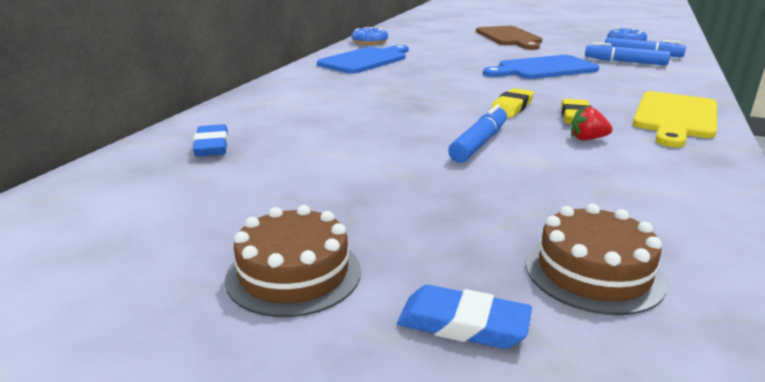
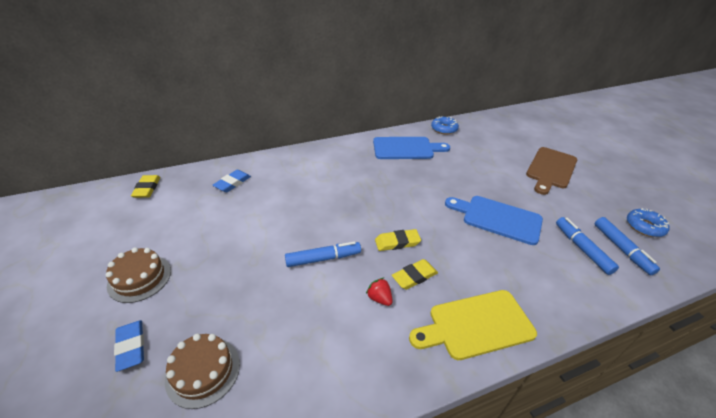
camera: 45 degrees right, 15 degrees up
(53, 207) = (147, 188): none -> yellow eraser

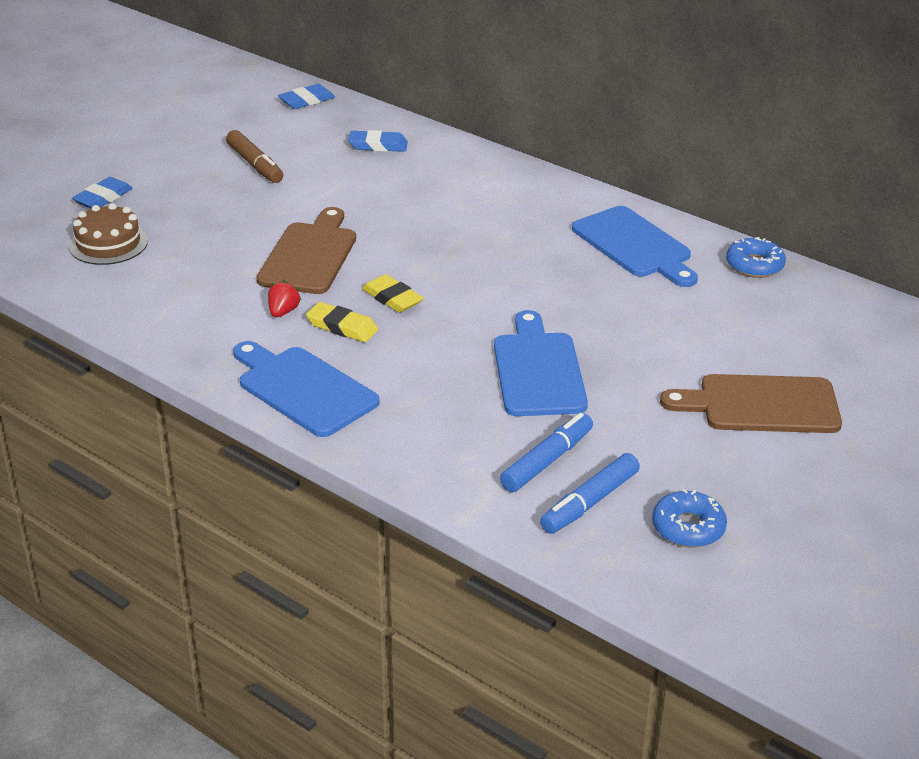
camera: 60 degrees right, 5 degrees down
(139, 278) = (178, 163): brown cake -> none
(147, 188) = (306, 101): yellow eraser -> blue eraser
(191, 240) = (255, 165): none -> brown marker
(323, 258) = (309, 255): blue marker -> brown cutting board
(476, 325) = (303, 389): yellow cutting board -> blue cutting board

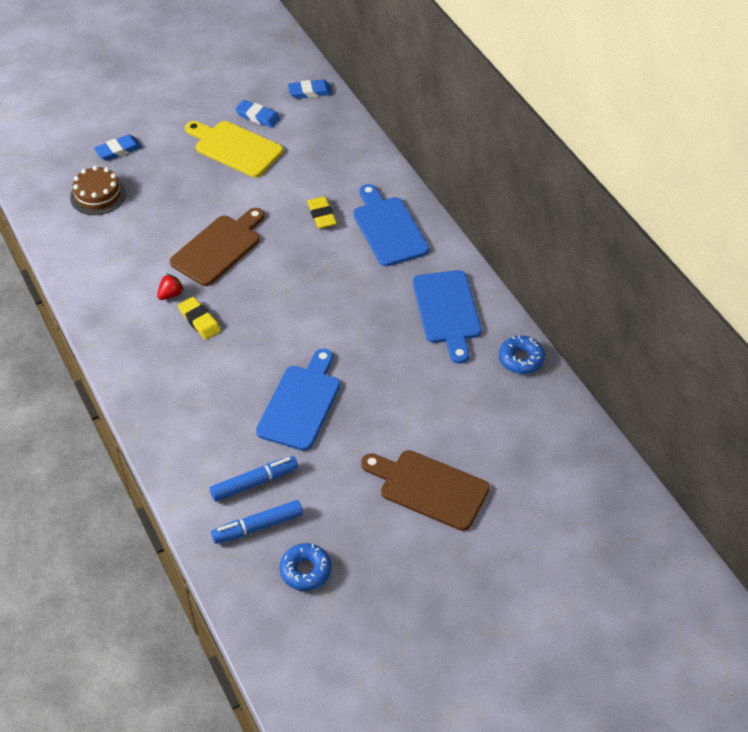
camera: 25 degrees right, 15 degrees up
(255, 165) = (235, 148): brown marker -> yellow cutting board
(303, 389) = (142, 367): blue cutting board -> blue cutting board (388, 228)
(378, 145) = (331, 154): blue eraser -> blue eraser (258, 117)
(392, 298) = (248, 306): yellow eraser -> yellow eraser (322, 215)

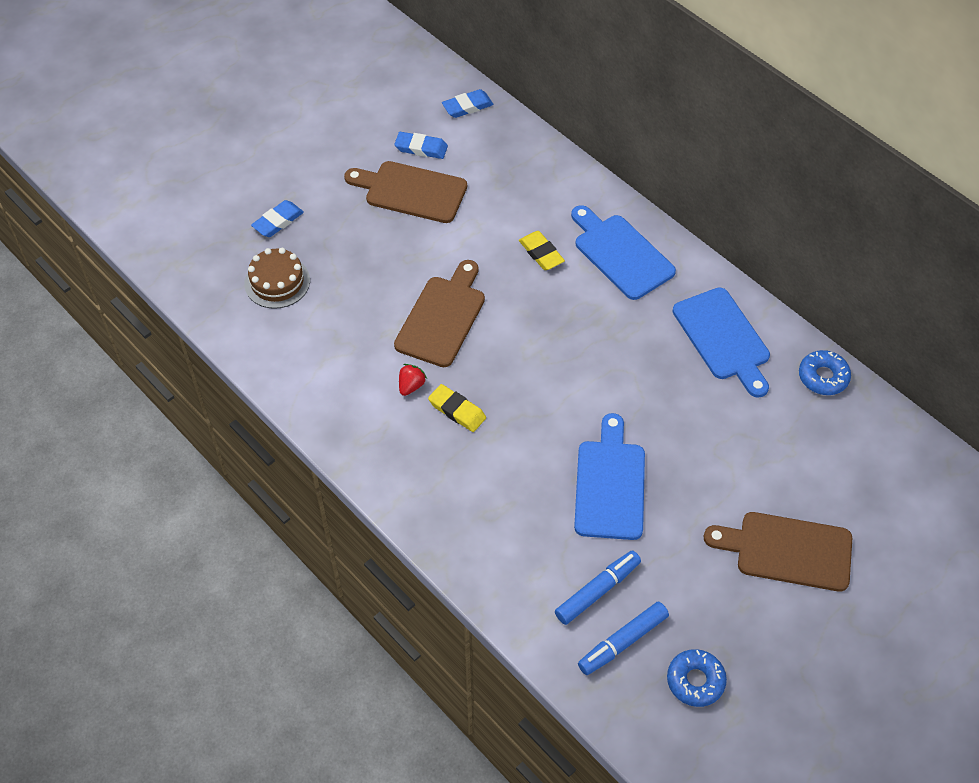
camera: 15 degrees left, 5 degrees up
(235, 148) = (411, 191): yellow cutting board -> brown cutting board

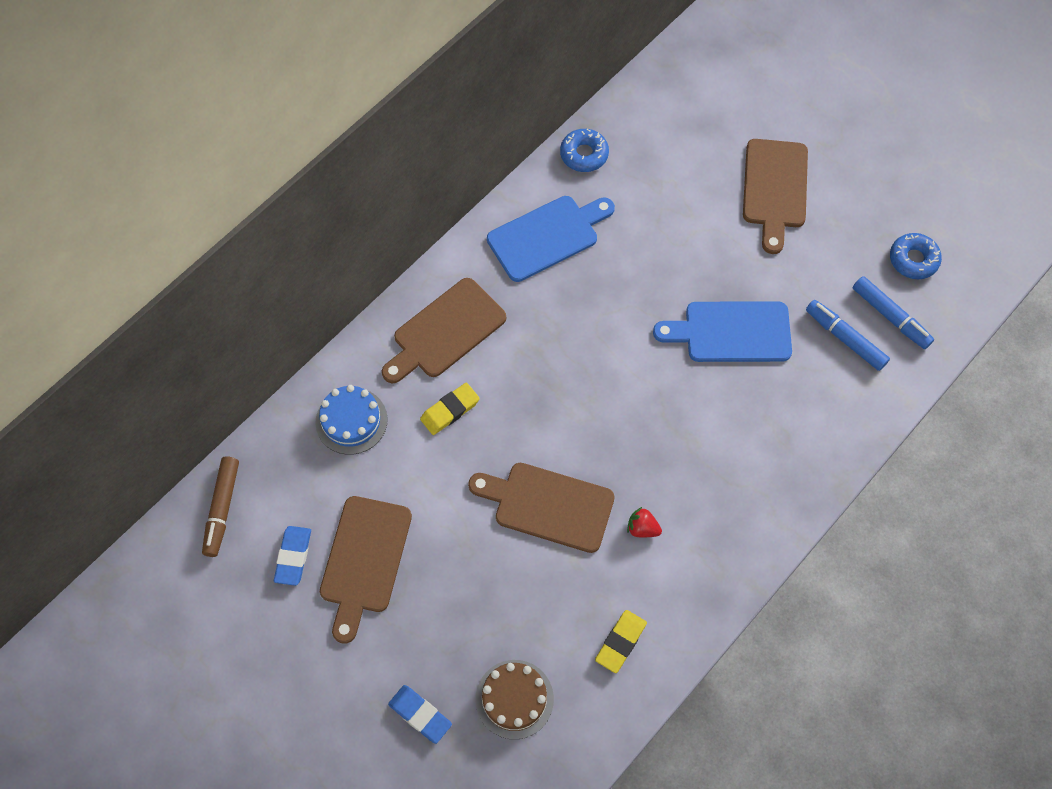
camera: 95 degrees left, 10 degrees up
(457, 410) = (667, 479): yellow eraser -> yellow eraser (620, 642)
(467, 106) = (222, 509): blue eraser -> brown marker
(537, 186) = (351, 421): none -> blue cake
(620, 254) = (445, 331): blue cutting board -> brown cutting board

